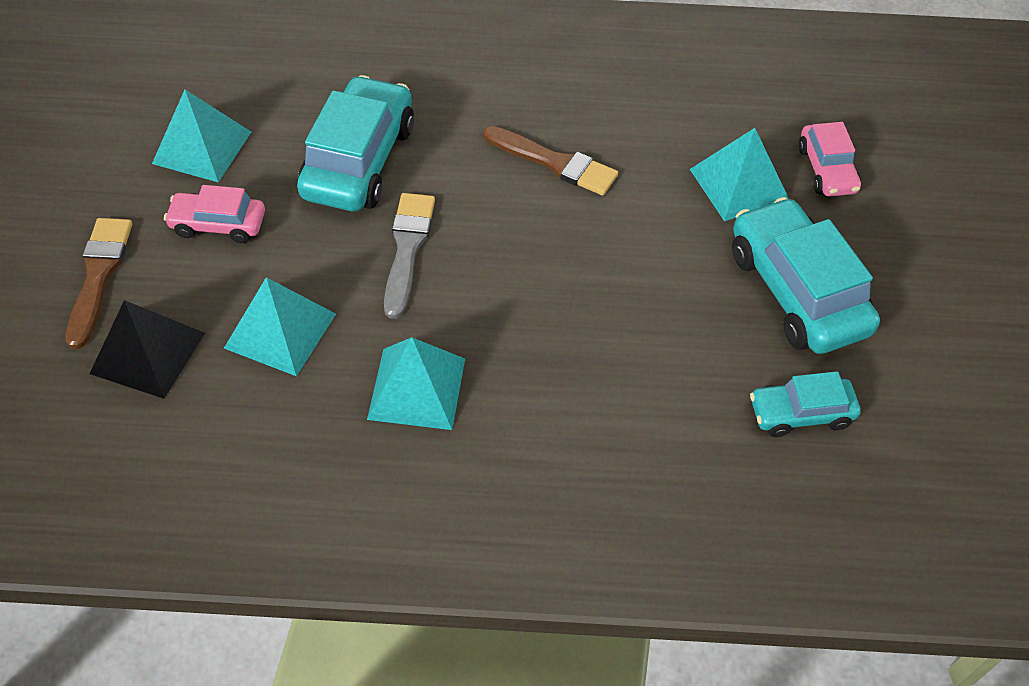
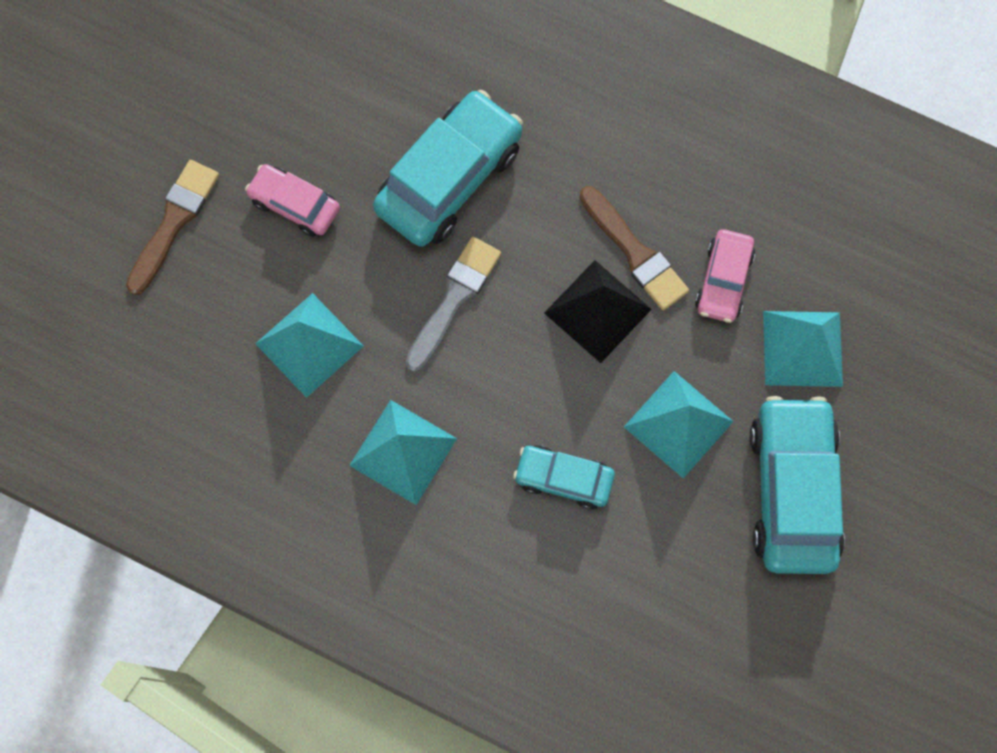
camera: 25 degrees right, 20 degrees up
(148, 353) = (190, 323): black pyramid -> black pyramid (597, 311)
(202, 147) = (310, 106): turquoise pyramid -> turquoise pyramid (678, 424)
(800, 413) = (726, 615): turquoise car -> turquoise car (563, 479)
(826, 170) = (900, 365): pink car -> pink car (723, 281)

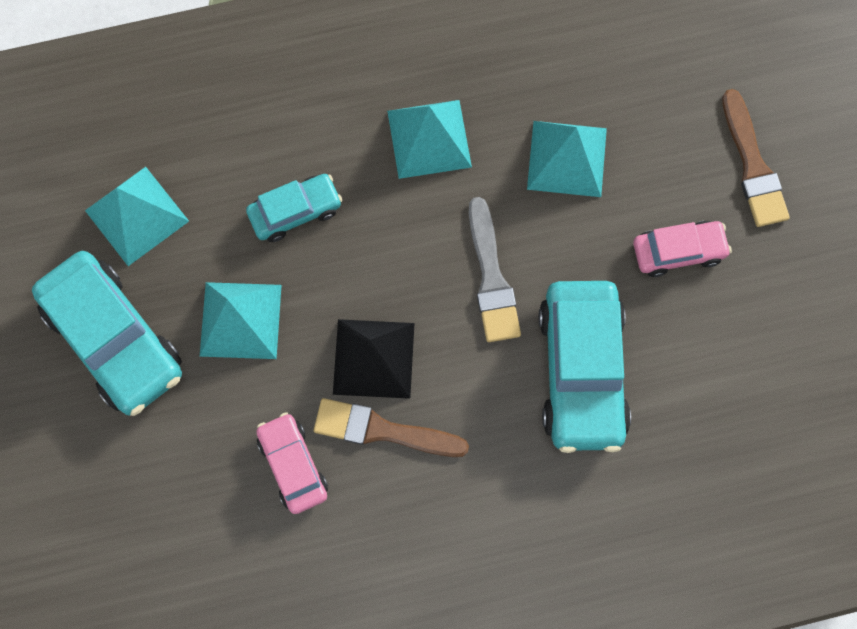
camera: 140 degrees right, 0 degrees up
(802, 348) = (187, 460): turquoise pyramid -> turquoise pyramid (137, 215)

